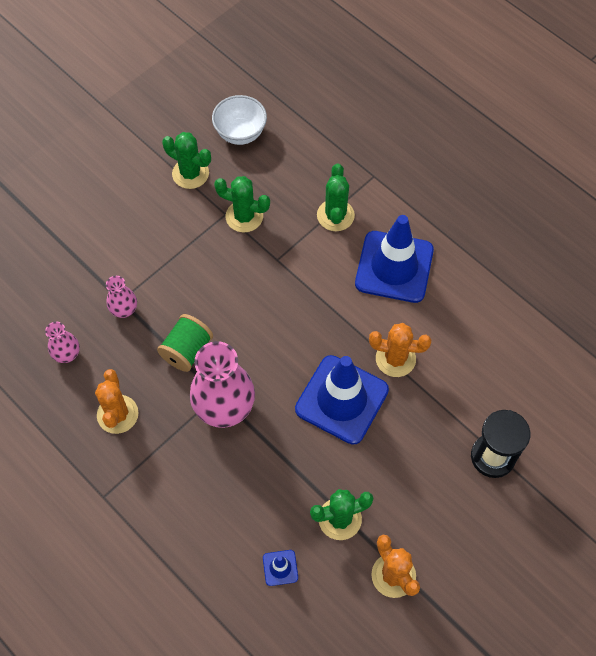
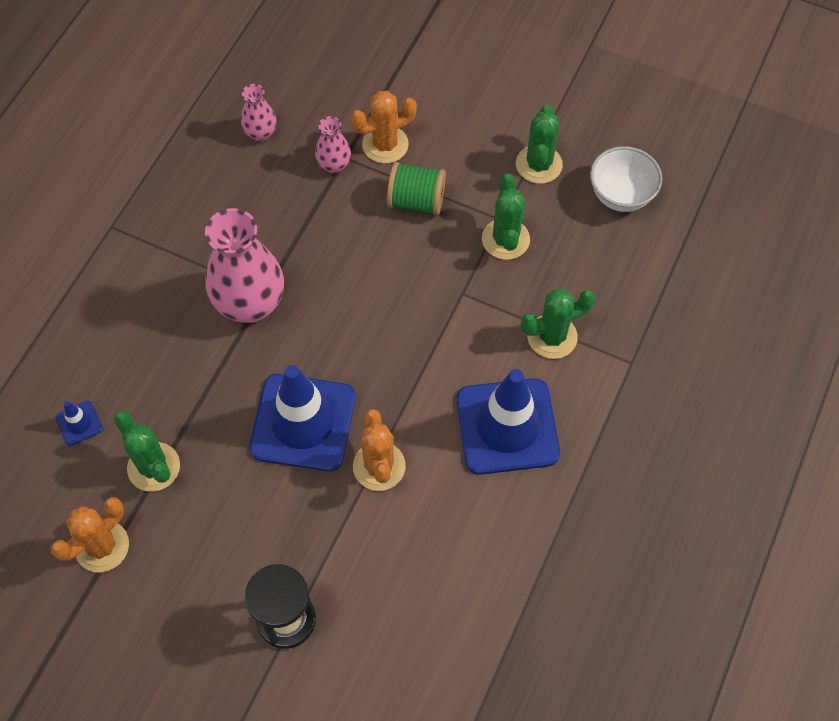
camera: 70 degrees right, 0 degrees up
(117, 414) = (207, 205): orange cactus -> orange cactus (385, 144)
(187, 350) = (307, 242): green spool -> green spool (416, 201)

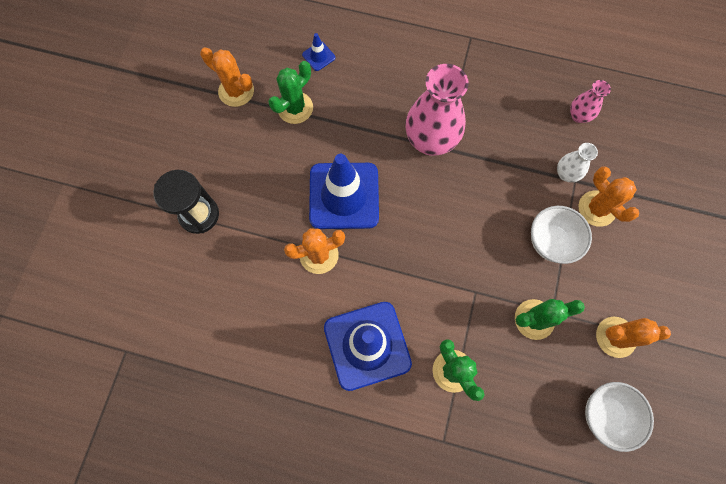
camera: 80 degrees right, 10 degrees up
(334, 165) = (566, 174): pink vase -> white vase
(416, 201) = (550, 242): green spool -> white bowl
(539, 164) = (615, 337): green cactus -> orange cactus

